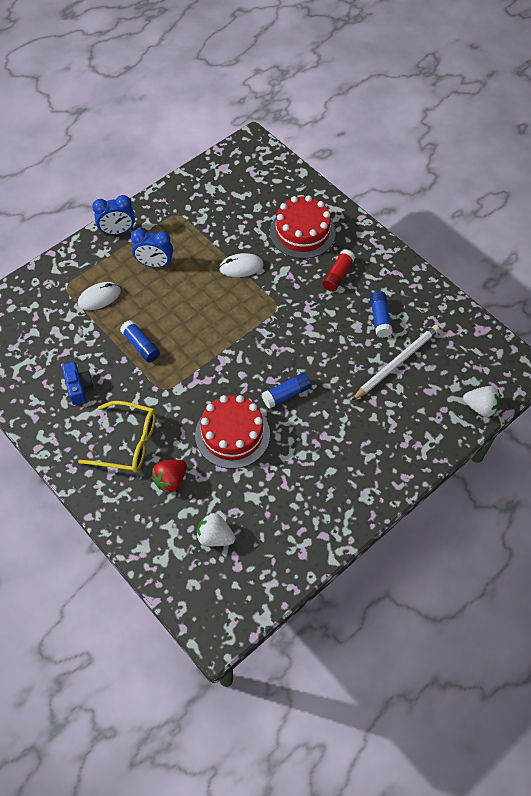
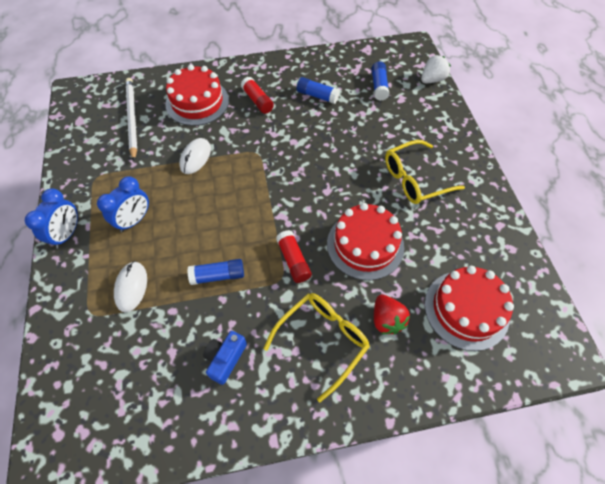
camera: 60 degrees left, 0 degrees up
(79, 387) = (225, 359): blue camera -> blue camera turned 75 degrees counterclockwise
(185, 389) = (293, 260): none -> red glue stick
(215, 537) = (466, 309): white strawberry -> red cake
(286, 394) = (348, 186): blue glue stick -> blue glue stick (379, 86)
(331, 444) = (415, 179): none -> yellow glasses
(397, 363) = (364, 105): white pencil -> white pencil (132, 118)

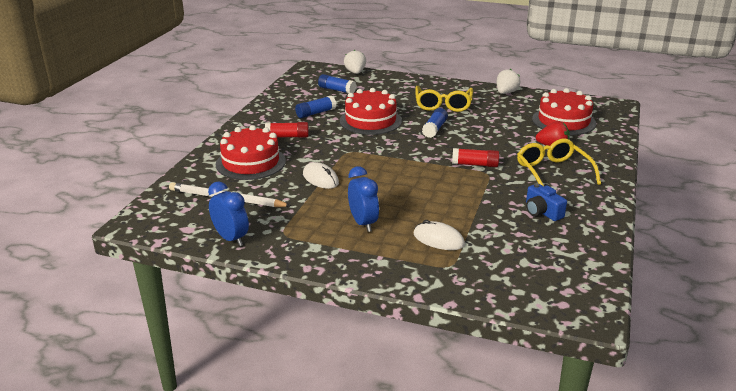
camera: 60 degrees left, 30 degrees down
(67, 234) = (342, 262): blue clock -> blue clock (231, 239)
(218, 276) = (462, 197): blue glue stick -> blue glue stick (435, 129)
(365, 245) = (485, 136): red cake -> red cake (370, 121)
(498, 222) = (506, 93): none -> white strawberry

